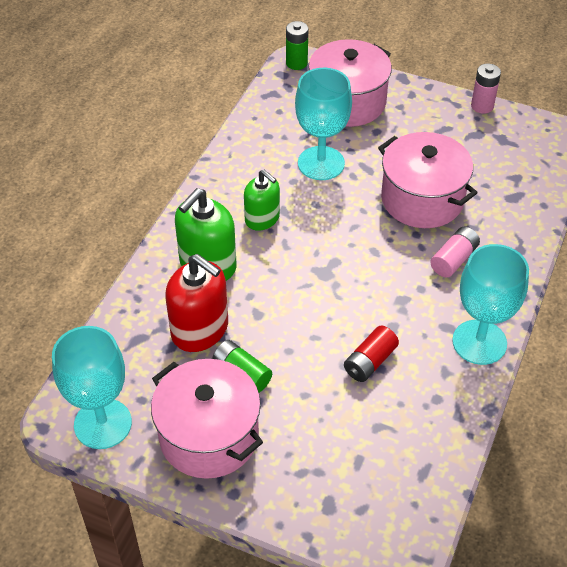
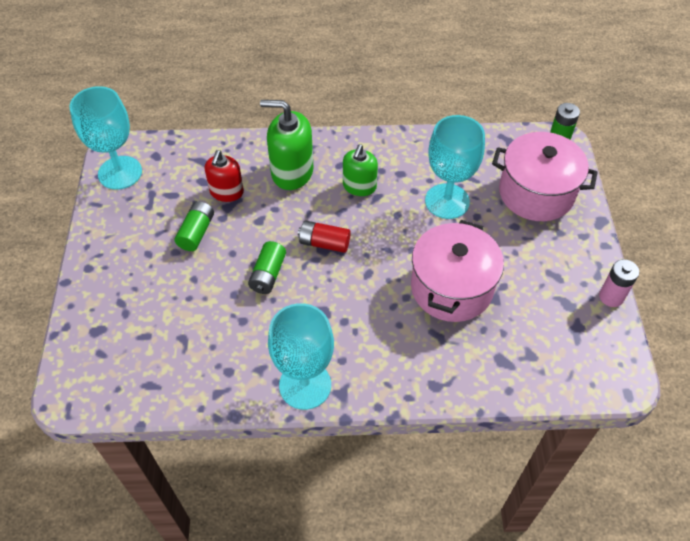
camera: 65 degrees right, 5 degrees up
(200, 329) = (226, 192): red soap dispenser -> red soap dispenser, size x0.65
(209, 436) = (132, 234): pink pot -> none
(334, 329) = (268, 274): none -> green battery
(370, 362) = (245, 310): red battery -> red battery (324, 243)
(454, 259) = (392, 335): pink battery -> none

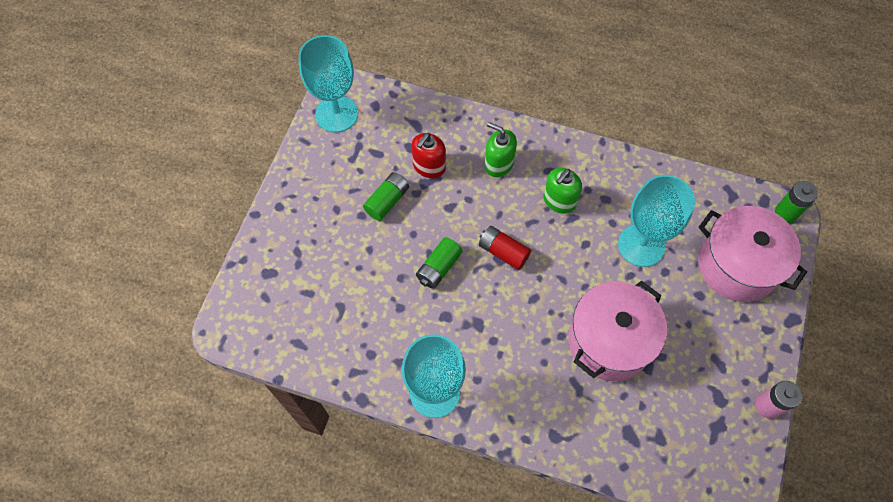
camera: 20 degrees right, 10 degrees up
(292, 172) = (499, 164): green soap dispenser -> green soap dispenser, size x0.65

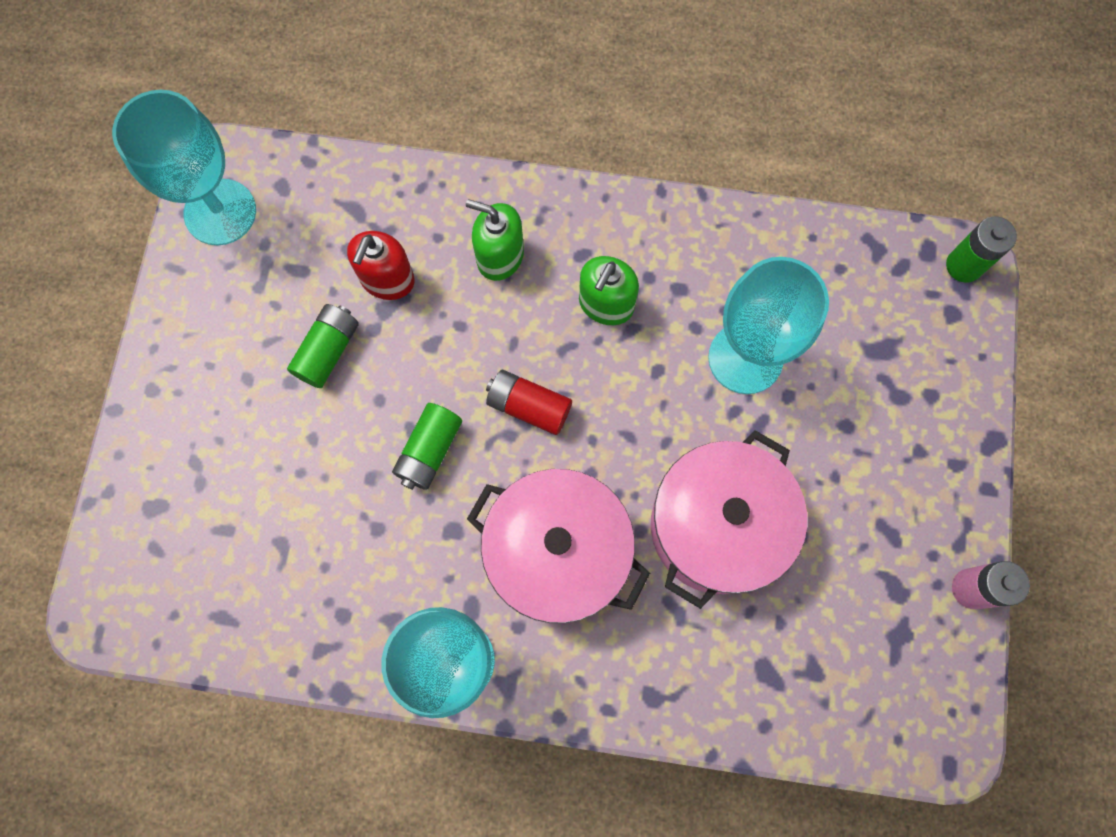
camera: 10 degrees left, 10 degrees up
(737, 265) = (898, 366): pink pot -> pink pot (557, 553)

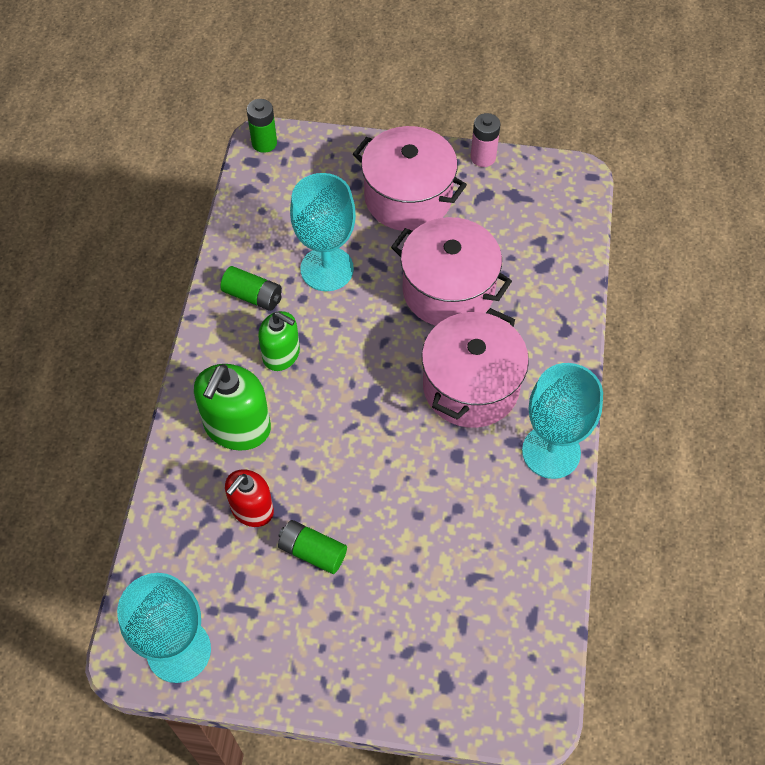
camera: 90 degrees left, 15 degrees down
(387, 279) = (252, 509): red soap dispenser -> red soap dispenser turned 105 degrees clockwise
(429, 451) = (396, 473): green battery -> green battery (253, 296)
(500, 256) = (237, 426): green soap dispenser -> green soap dispenser, size x1.54
(529, 406) = (361, 405): red battery -> none
(880, 471) = (408, 197): none -> pink pot

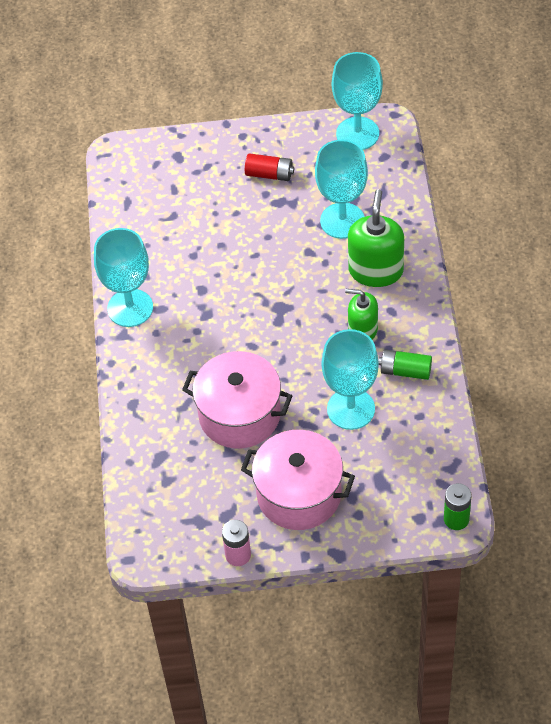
camera: 170 degrees right, 5 degrees down
(252, 509) = (342, 221): red soap dispenser -> turquoise goblet
(312, 552) = (289, 205): green battery -> none
(324, 612) = (269, 174): none -> red battery
(471, 386) = (202, 341): pink pot -> none

